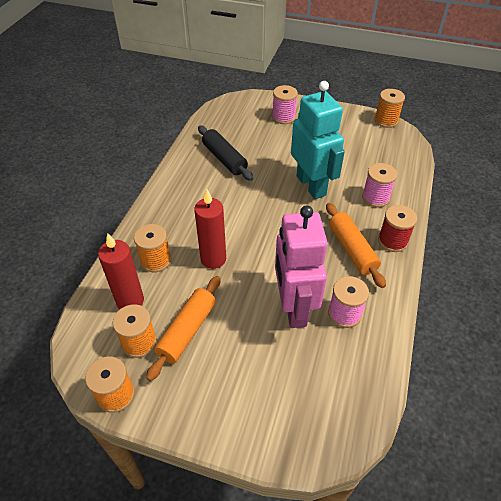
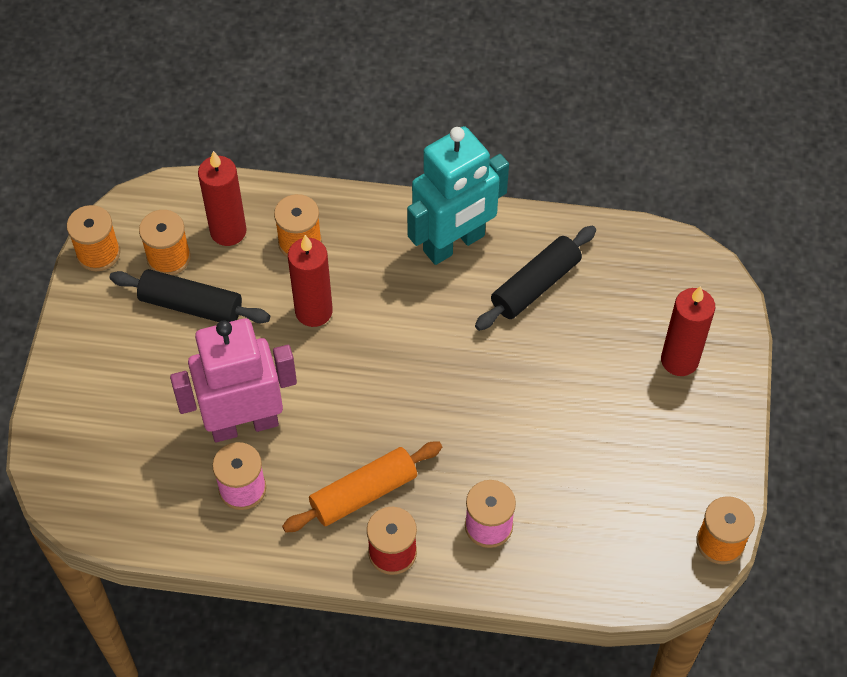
camera: 80 degrees right, 10 degrees up
(187, 331) = (191, 305): orange rolling pin -> black rolling pin
(283, 117) = (679, 360): pink spool -> red candle
(311, 185) = (498, 424): turquoise robot -> turquoise robot (454, 244)

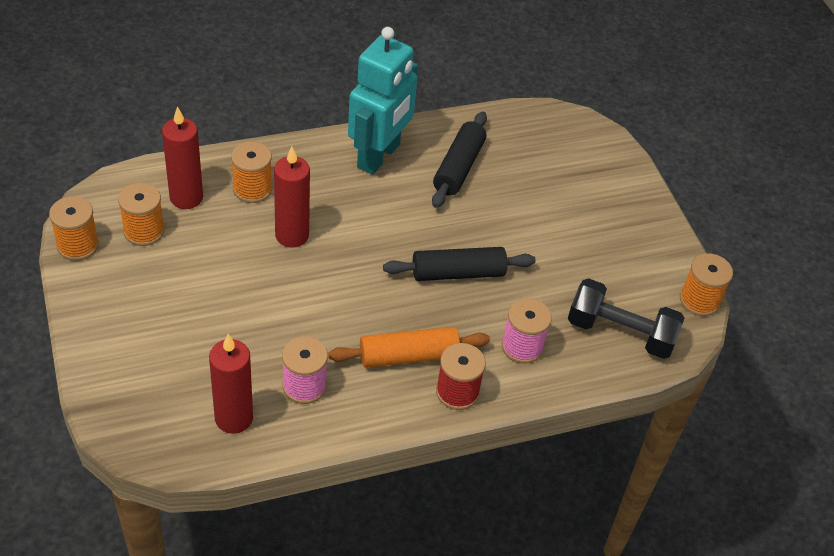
camera: 30 degrees left, 10 degrees down
(191, 305) = (183, 261): black rolling pin -> black rolling pin (458, 273)
(244, 424) = (278, 336): pink robot -> none
(363, 493) = (408, 356): orange rolling pin -> orange rolling pin turned 45 degrees clockwise
(606, 548) = (620, 333): none -> black dumbbell
(679, 360) = (595, 187): red candle -> red candle (234, 418)

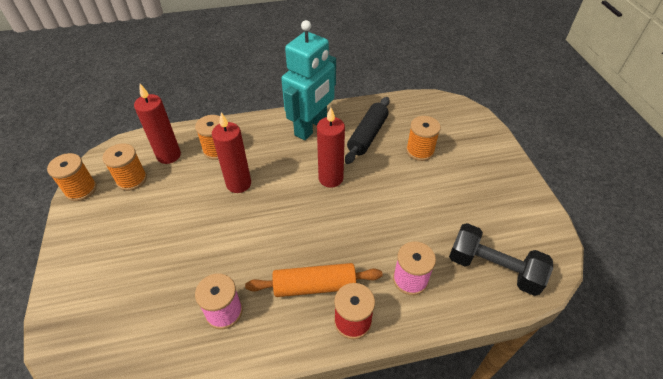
camera: 10 degrees right, 0 degrees up
(234, 418) = (158, 341): red candle -> red candle (330, 178)
(458, 273) = (361, 215): black rolling pin -> none
(699, 300) = (558, 241): orange spool -> orange spool (420, 151)

